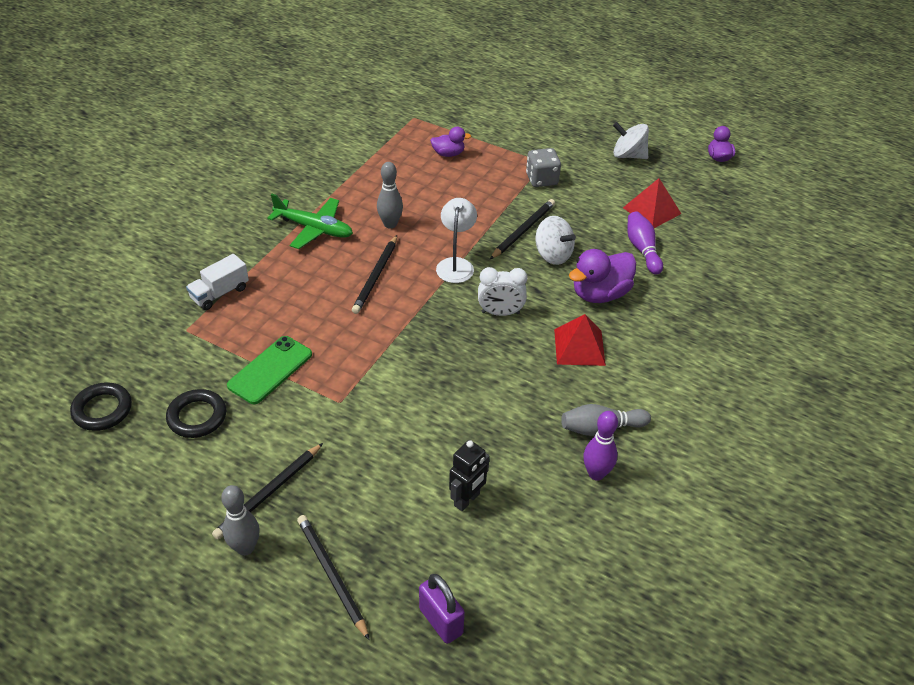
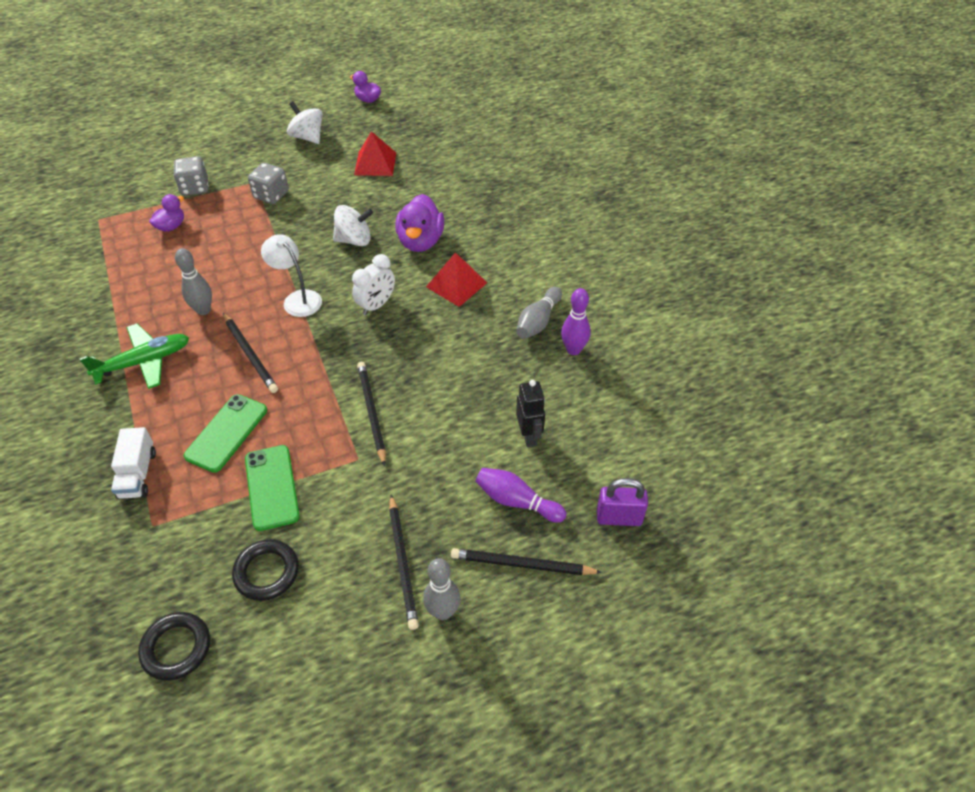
camera: 50 degrees left, 5 degrees up
(294, 313) = (226, 433): none -> green phone
(499, 138) = (195, 188): none -> grey dice
(523, 231) = (310, 239): black pencil -> black pencil (371, 412)
(628, 155) = (307, 137): white spinning top -> white spinning top turned 75 degrees clockwise
(642, 249) = (405, 193): purple bowling pin -> purple bowling pin (517, 501)

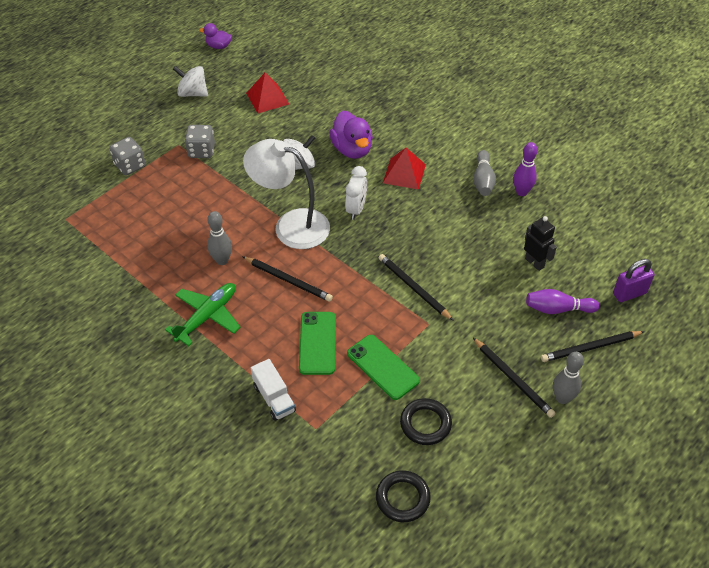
camera: 25 degrees left, 0 degrees up
(171, 226) = (137, 204): purple duck -> none
(297, 299) = (291, 225): white lamp -> white lamp, size x1.67

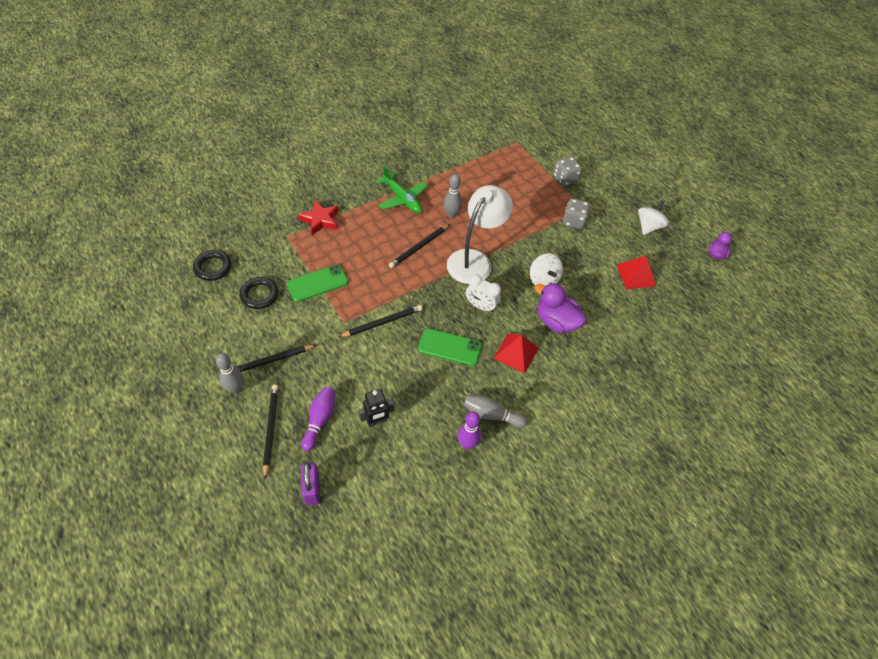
camera: 100 degrees right, 5 degrees up
(274, 398) = (320, 220): white truck -> red star
(317, 343) = (355, 251): green phone -> green phone (449, 347)
(352, 149) = (556, 321): purple duck -> purple duck turned 45 degrees clockwise

